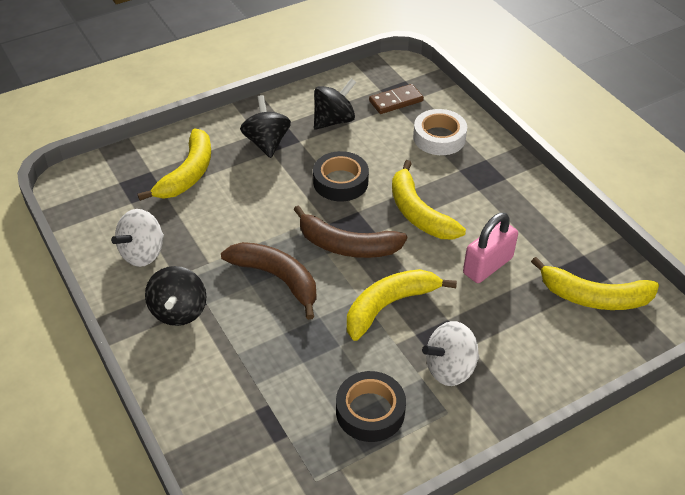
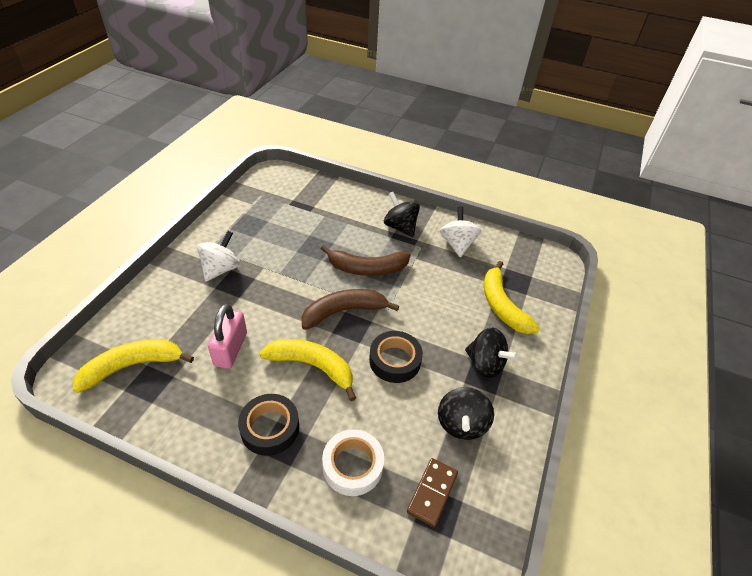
camera: 140 degrees right, 0 degrees up
(370, 411) = (254, 230): black tape -> black tape (270, 428)
(389, 305) = (283, 286): yellow banana -> none

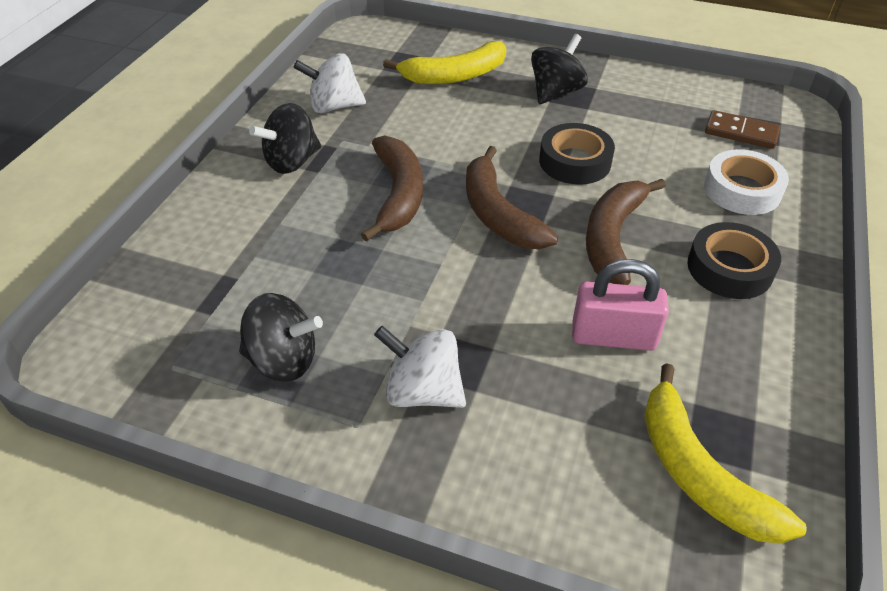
camera: 90 degrees left, 0 degrees up
(312, 366) = (612, 237): yellow banana -> brown banana
(461, 424) = (647, 112): black spinning top -> black spinning top (283, 360)

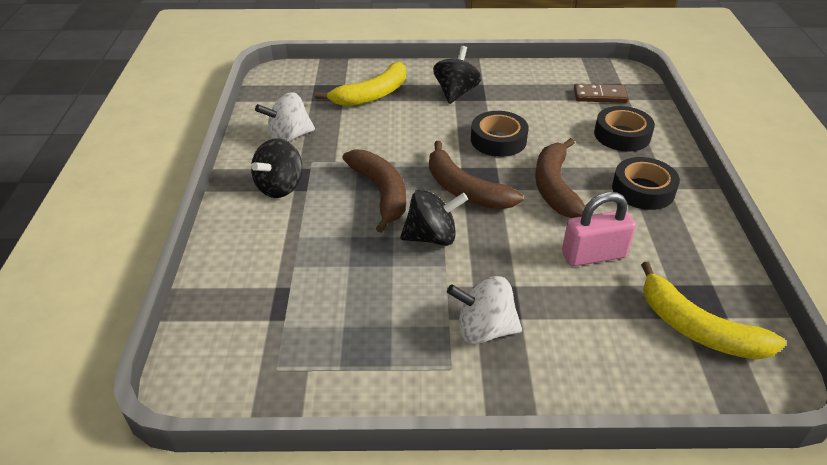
camera: 20 degrees left, 5 degrees down
(283, 360) = (365, 338): black spinning top -> black spinning top (432, 237)
(742, 190) = (622, 135): white tape -> black tape

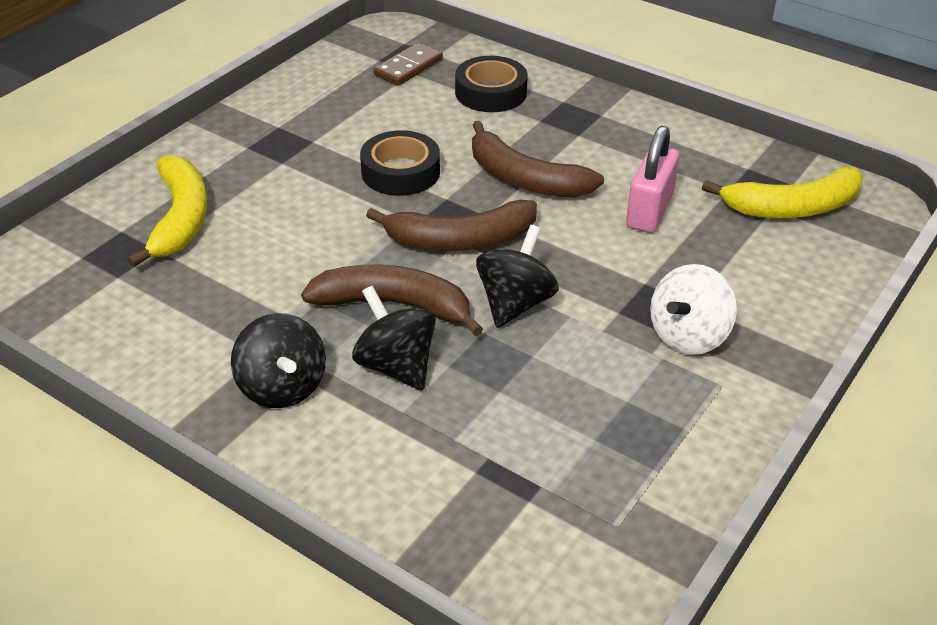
camera: 55 degrees left, 0 degrees up
(289, 137) = (178, 333): white spinning top -> none
(456, 93) = (269, 154): black spinning top -> black spinning top (396, 366)
(643, 190) = (587, 130): black tape -> none

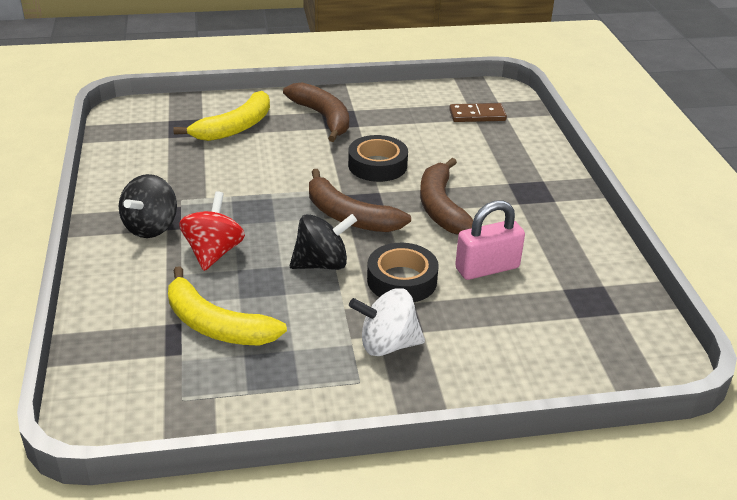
camera: 45 degrees right, 5 degrees down
(394, 305) = (261, 225): brown banana -> brown banana (323, 117)
(396, 366) = (214, 252): black spinning top -> red spinning top
(491, 93) = (503, 153): black tape -> black tape (402, 280)
(792, 207) = (592, 325): yellow banana -> yellow banana (216, 325)

